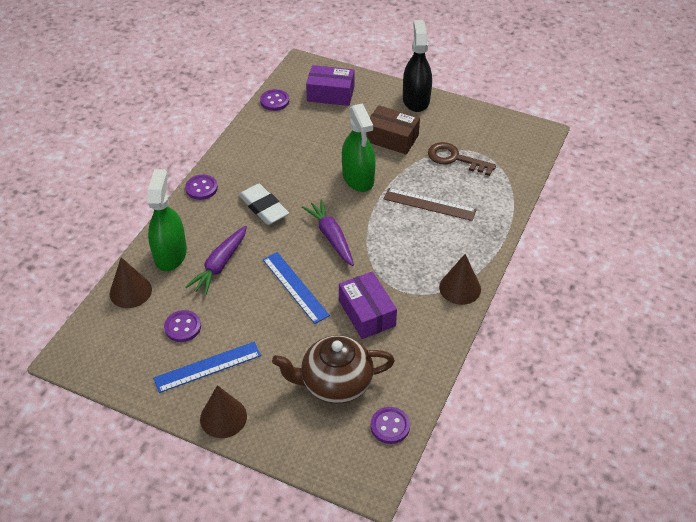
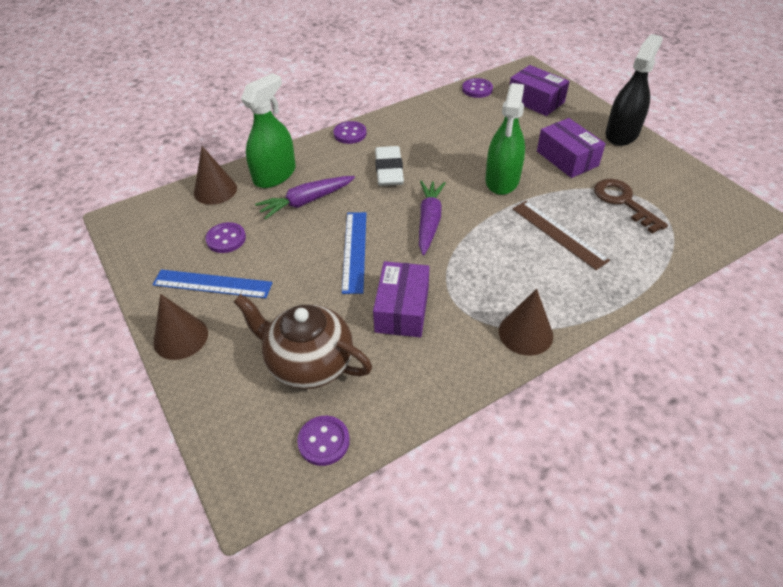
camera: 35 degrees right, 0 degrees up
(392, 138) = (567, 158): brown box -> purple box

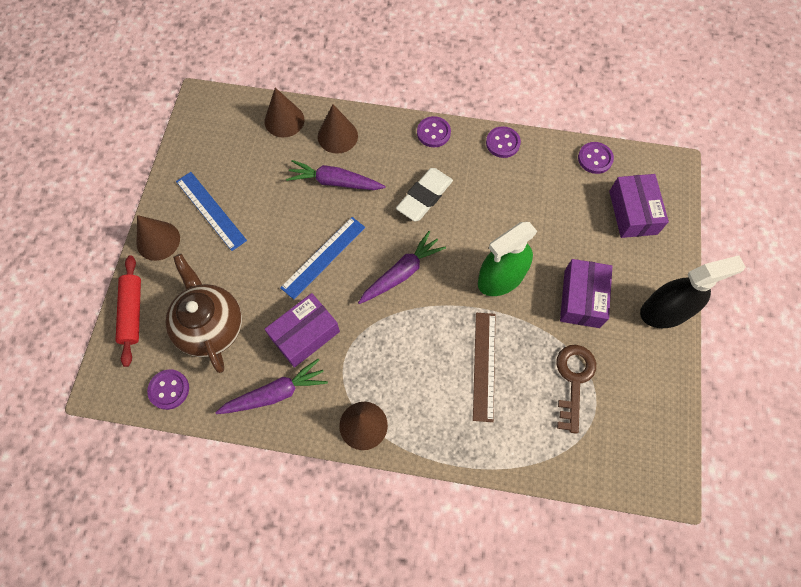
camera: 40 degrees right, 20 degrees up
(214, 409) = (132, 312): none -> red rolling pin
(226, 239) = (252, 175): purple button -> purple button (502, 143)
(274, 175) = (337, 136): green spray bottle -> brown cone
(427, 367) = (275, 393): none -> purple carrot

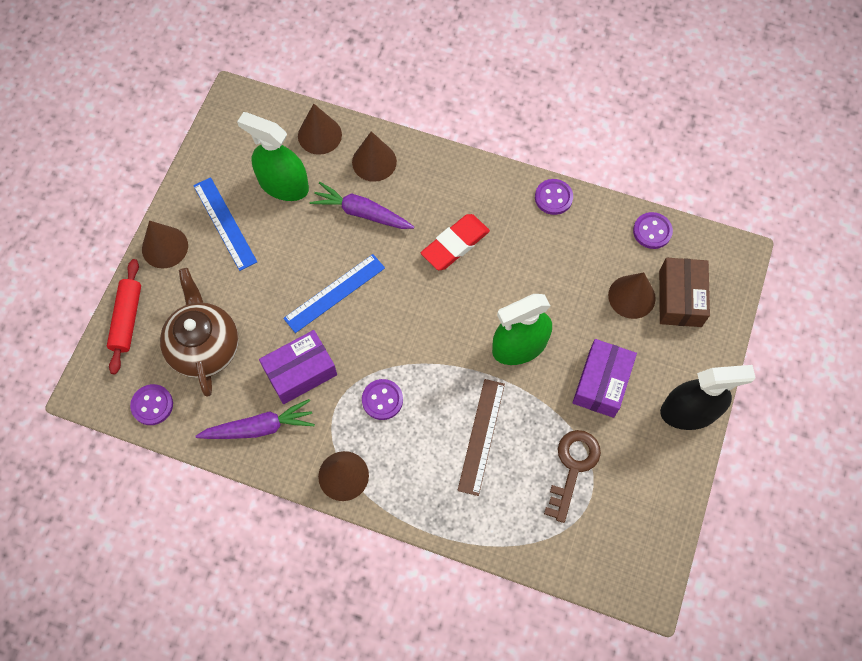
camera: 10 degrees right, 0 degrees up
(259, 168) = (283, 185): none -> green spray bottle
(401, 273) = (414, 323): purple carrot -> none
(424, 197) = (455, 244): white eraser -> red eraser
(433, 133) = (479, 174): purple button -> purple button (382, 400)
(590, 218) = (631, 296): none -> brown cone
(633, 212) = (680, 298): purple box -> brown box

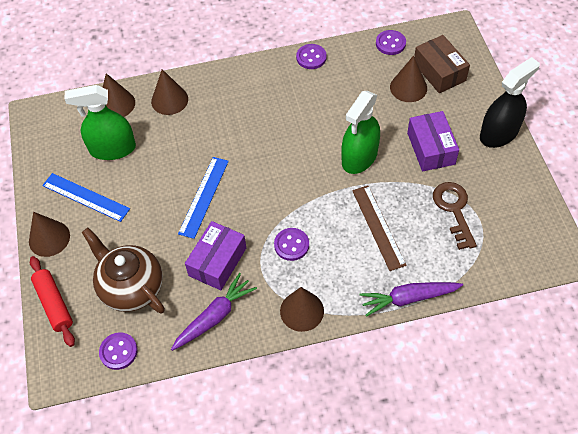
camera: 30 degrees left, 10 degrees down
(362, 212) = (185, 136): purple carrot -> purple carrot (408, 298)
(455, 244) = (266, 120): red eraser -> none

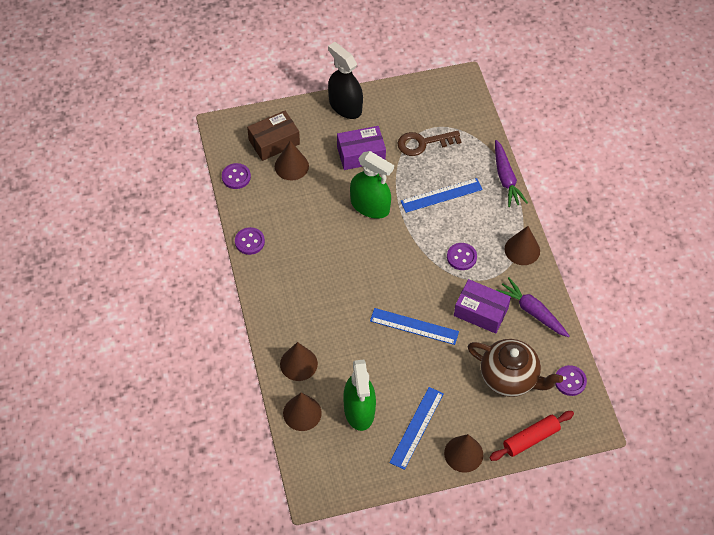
camera: 95 degrees left, 0 degrees up
(131, 287) = (510, 377): brown teapot -> brown teapot turned 105 degrees counterclockwise
(378, 227) = (441, 195): brown ruler -> blue ruler

